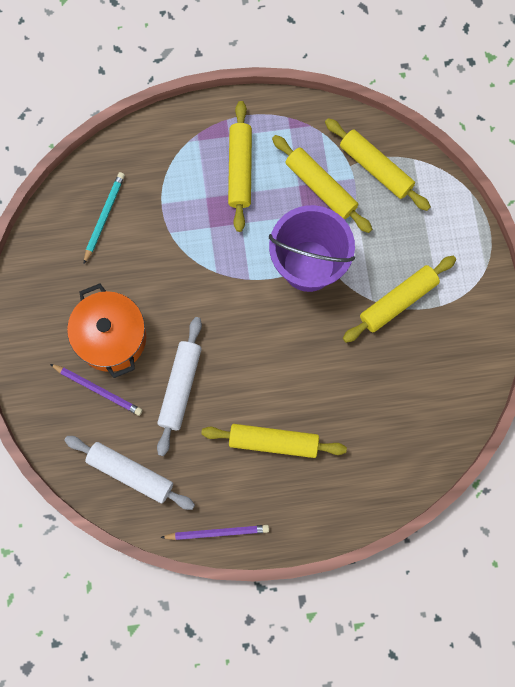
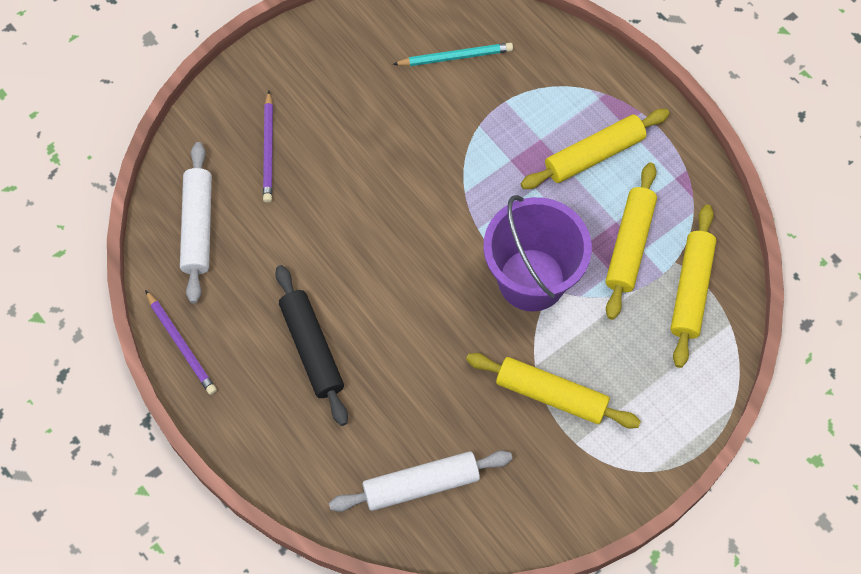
camera: 60 degrees right, 10 degrees down
(111, 337) = (331, 132): orange pot -> none
(180, 387) = (317, 225): white rolling pin -> white rolling pin (421, 485)
(273, 442) = (312, 349): yellow rolling pin -> black rolling pin

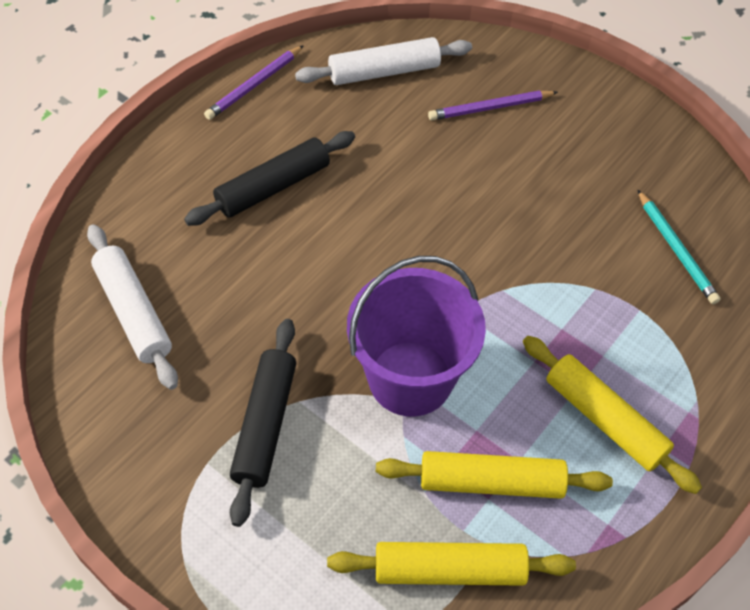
camera: 75 degrees right, 10 degrees down
(551, 394) = (265, 425): yellow rolling pin -> black rolling pin

